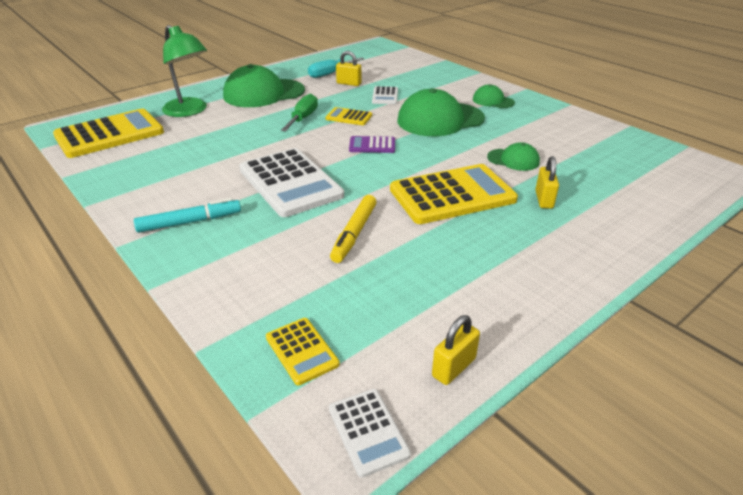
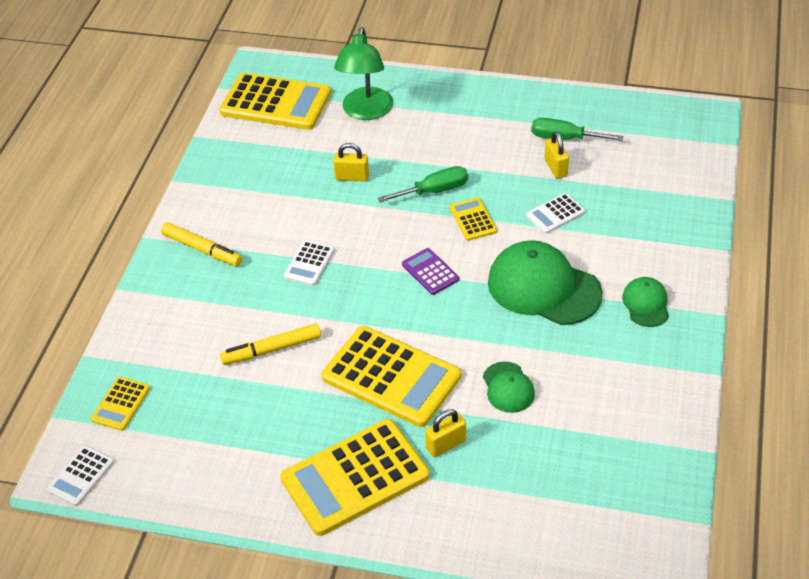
camera: 55 degrees right, 10 degrees up
(190, 222) = (202, 249): turquoise marker -> yellow marker
(264, 93) = (457, 128): green cap -> none
(290, 183) = (309, 263): white calculator -> white calculator, size x0.48
(330, 74) = (564, 138): turquoise screwdriver -> green screwdriver
(454, 367) = (165, 489): yellow padlock -> yellow padlock (352, 177)
(541, 249) = (355, 477): none -> yellow calculator

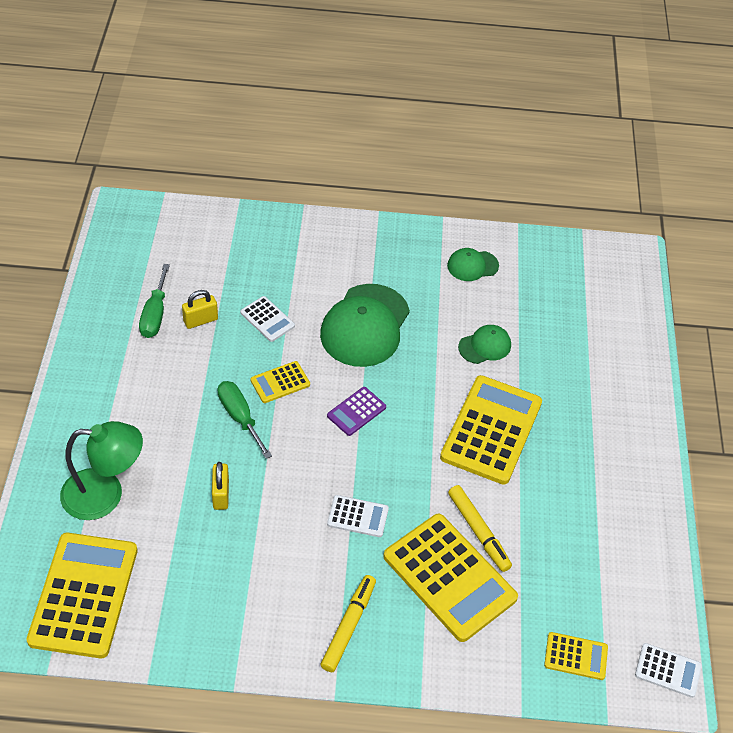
camera: 105 degrees left, 5 degrees up
(355, 477) = (604, 445): yellow calculator -> yellow calculator (449, 577)
(446, 445) = (554, 384): yellow padlock -> none
(646, 304) = (374, 258): green cap -> green cap (472, 266)

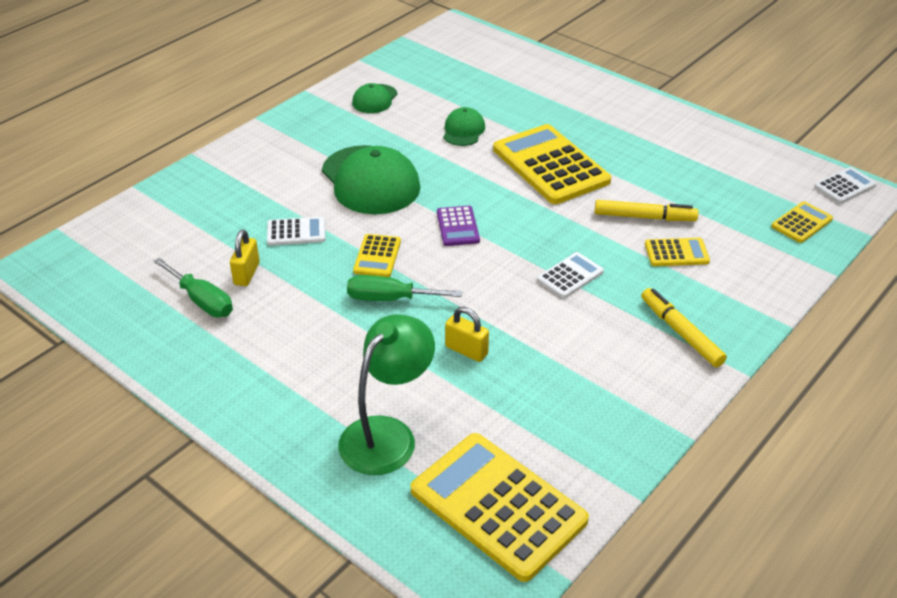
camera: 50 degrees left, 10 degrees down
(449, 577) = (676, 253): yellow calculator -> yellow calculator, size x0.48

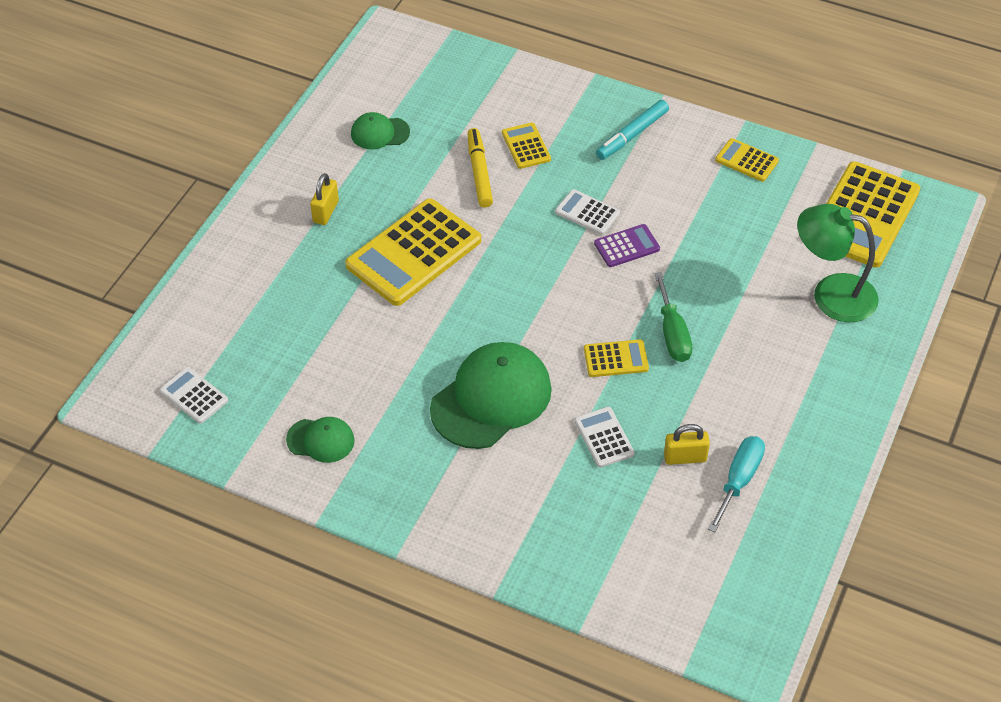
camera: 105 degrees left, 10 degrees up
(202, 301) = (739, 480): green screwdriver -> turquoise screwdriver
(457, 226) = (545, 307): purple calculator -> purple calculator (627, 246)
(463, 130) = (367, 339): green cap -> green cap (380, 133)
(466, 350) = (714, 265): yellow padlock -> yellow padlock (325, 212)
(680, 333) = (632, 135): yellow marker -> turquoise marker
(801, 223) = (450, 70): yellow calculator -> yellow calculator (746, 160)
(844, 186) = (382, 43): white calculator -> white calculator (194, 396)

